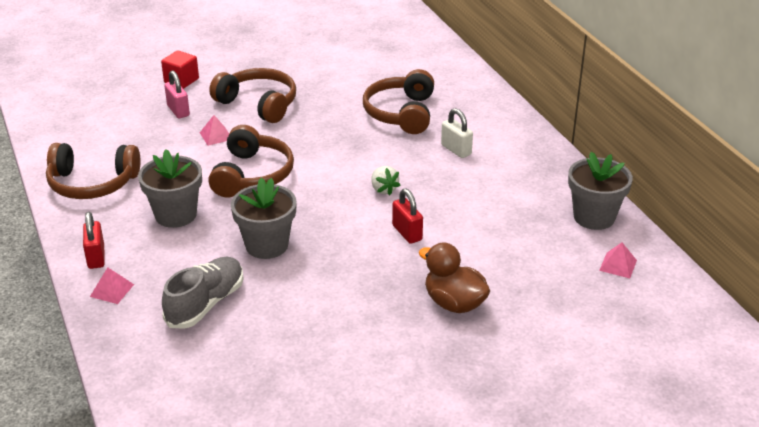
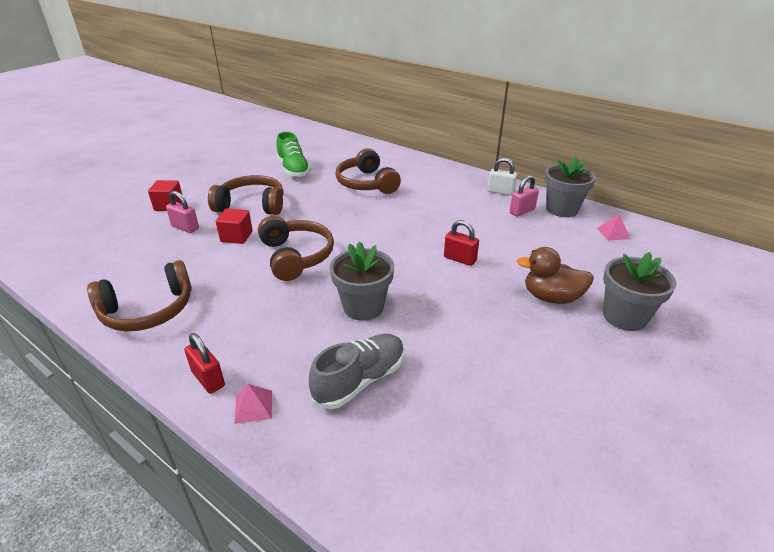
camera: 30 degrees left, 0 degrees up
(176, 215) = (257, 310): grey flower pot -> grey flower pot (624, 317)
(206, 304) = (360, 380): grey shoe -> grey shoe turned 45 degrees clockwise
(216, 136) = (236, 236): pink pyramid -> red cube
(338, 71) = (293, 169): none -> green shoe
(383, 189) = (409, 235): white strawberry -> none
(456, 150) = (429, 195): white padlock -> white padlock (500, 192)
(542, 203) = (522, 211): none -> pink padlock

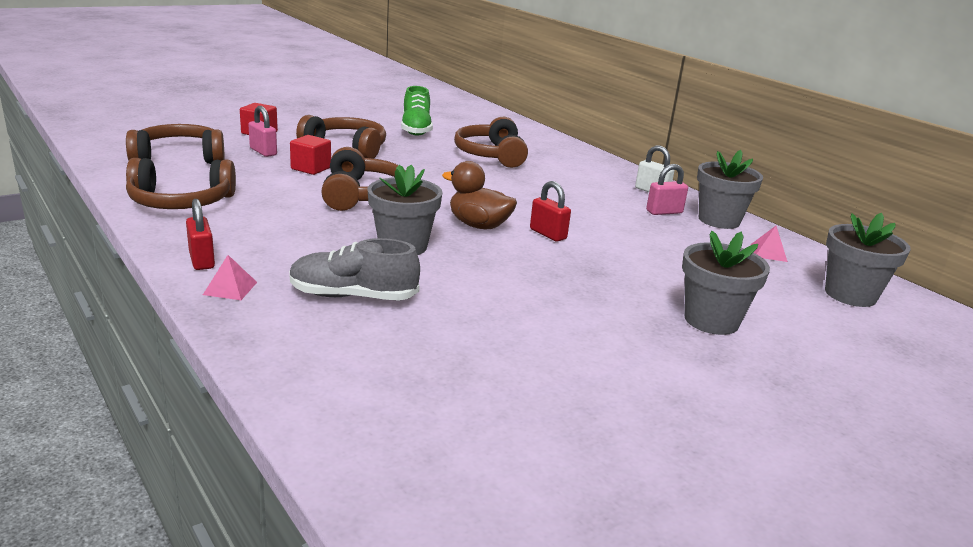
camera: 15 degrees right, 10 degrees down
(115, 255) = (179, 158): none -> brown headphones
(360, 380) = (353, 296): grey shoe -> grey shoe turned 150 degrees counterclockwise
(551, 297) = (632, 286): brown duck -> brown duck (478, 225)
(688, 260) = (850, 294): none -> grey flower pot

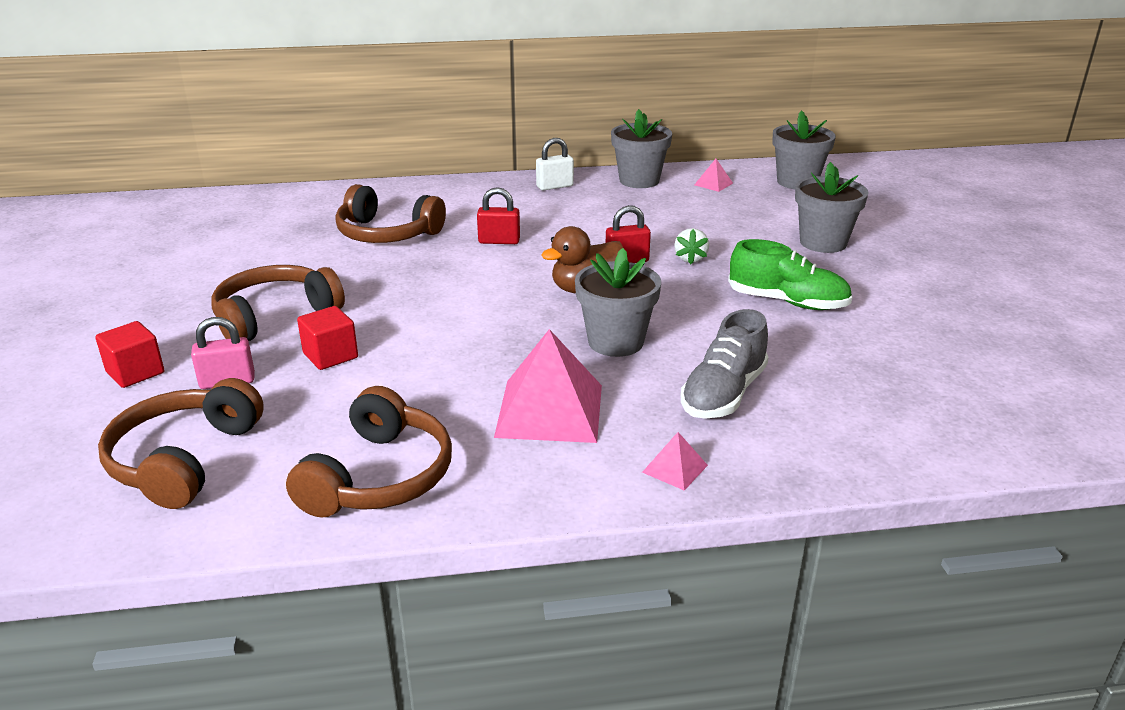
camera: 60 degrees left, 5 degrees up
(202, 260) = (588, 480): red padlock -> red padlock (499, 241)
(286, 237) = (550, 410): none -> pink pyramid
(362, 195) = (452, 337): brown headphones -> none
(416, 129) = (249, 256): green shoe -> green shoe (787, 302)
(585, 259) = (690, 259): none -> white strawberry
(664, 212) = (607, 196): pink padlock -> none

